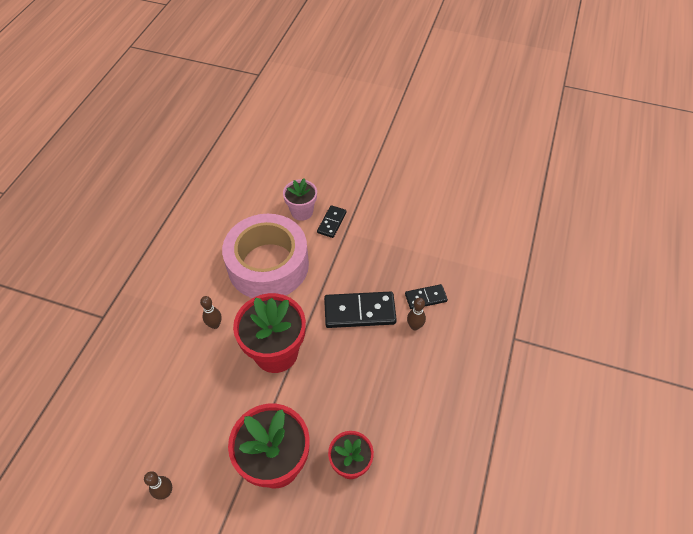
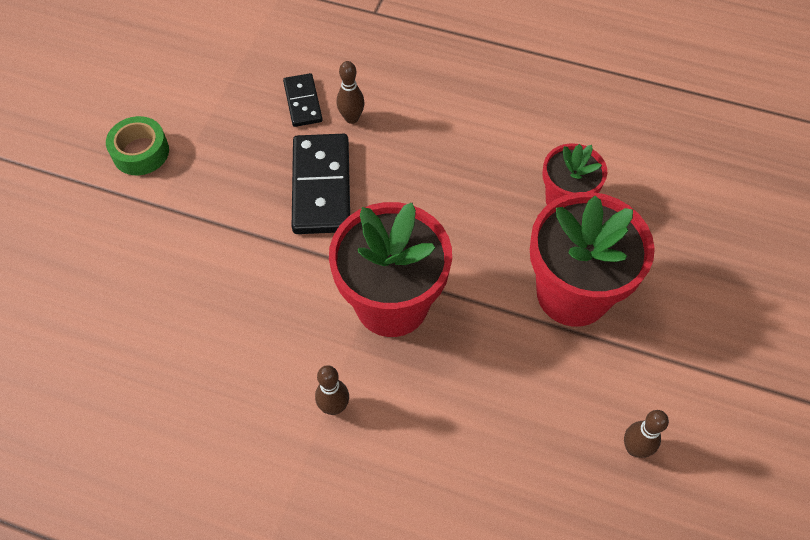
camera: 90 degrees left, 5 degrees up
(268, 265) = (212, 326): pink tape -> none
(302, 212) = (96, 275): pink flower pot -> none
(332, 222) = (132, 226): black domino -> none
(381, 220) = (140, 152): none -> green tape

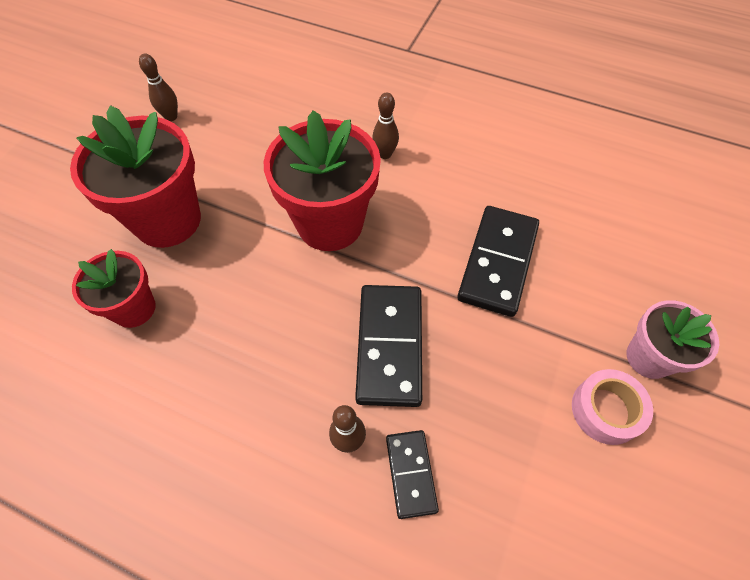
camera: 175 degrees left, 0 degrees up
(88, 194) = (649, 357): none -> pink flower pot
(140, 152) = (605, 410): green tape -> pink tape
(210, 272) = (498, 262): none -> black domino

